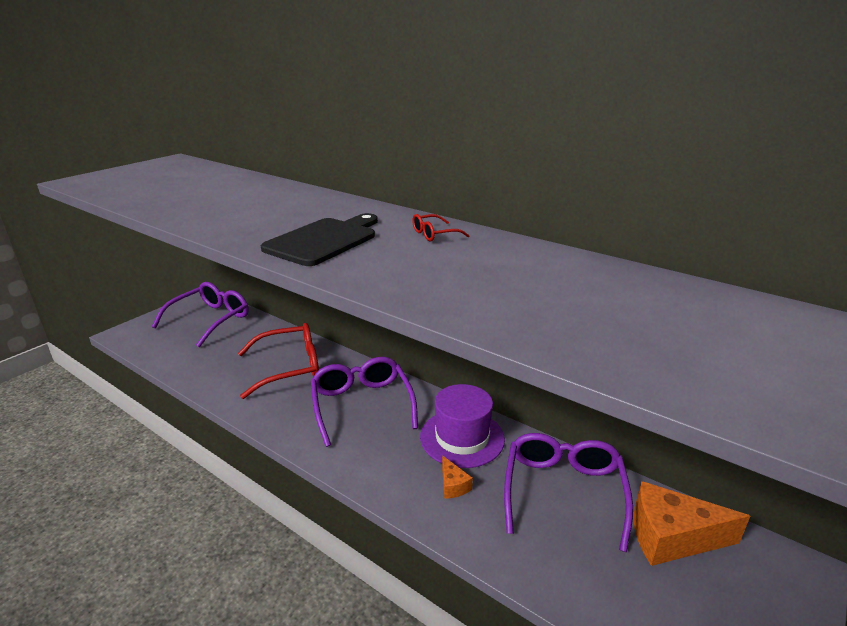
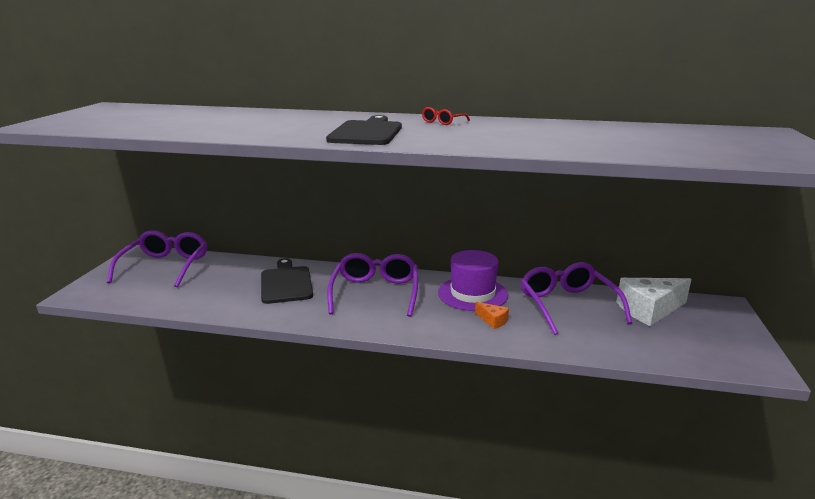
camera: 25 degrees left, 5 degrees down
(290, 368) = (286, 283): red glasses -> black cutting board
(361, 405) = (375, 292): purple glasses -> purple glasses turned 45 degrees clockwise
(671, 537) = (649, 310): orange cheese -> white cheese

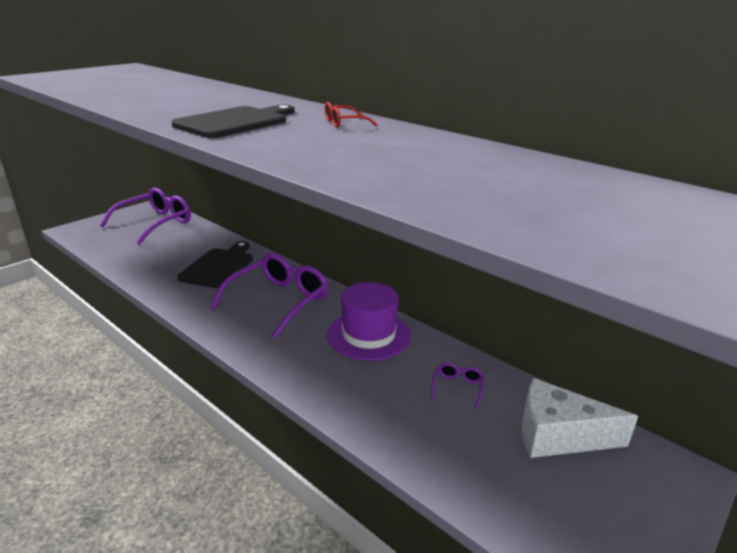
camera: 30 degrees right, 5 degrees up
(493, 320) = (349, 374): orange cheese -> none
(567, 305) = (457, 387): purple glasses -> purple glasses, size x0.42

